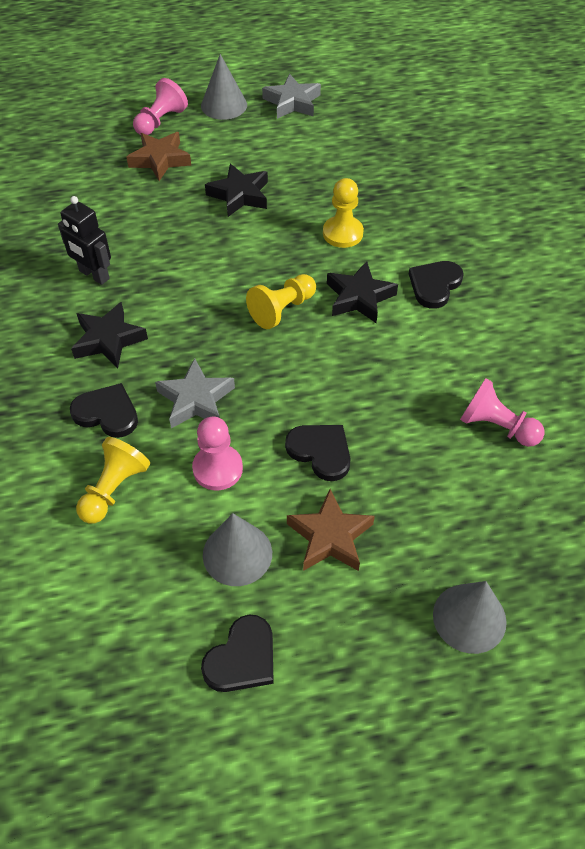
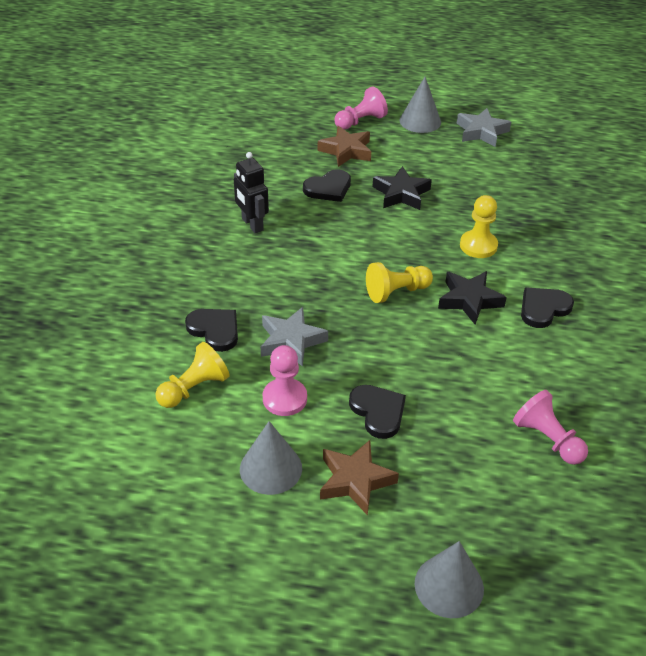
camera: 20 degrees right, 10 degrees down
(108, 340) = (241, 276): black star -> none
(242, 658) = (237, 549): black heart -> black heart (328, 188)

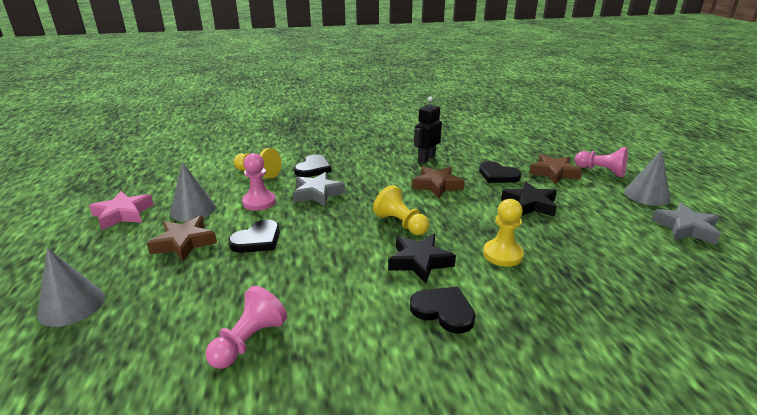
camera: 70 degrees right, 15 degrees down
(243, 549) = (123, 214): none -> pink star
(326, 239) = (437, 185): none -> brown star

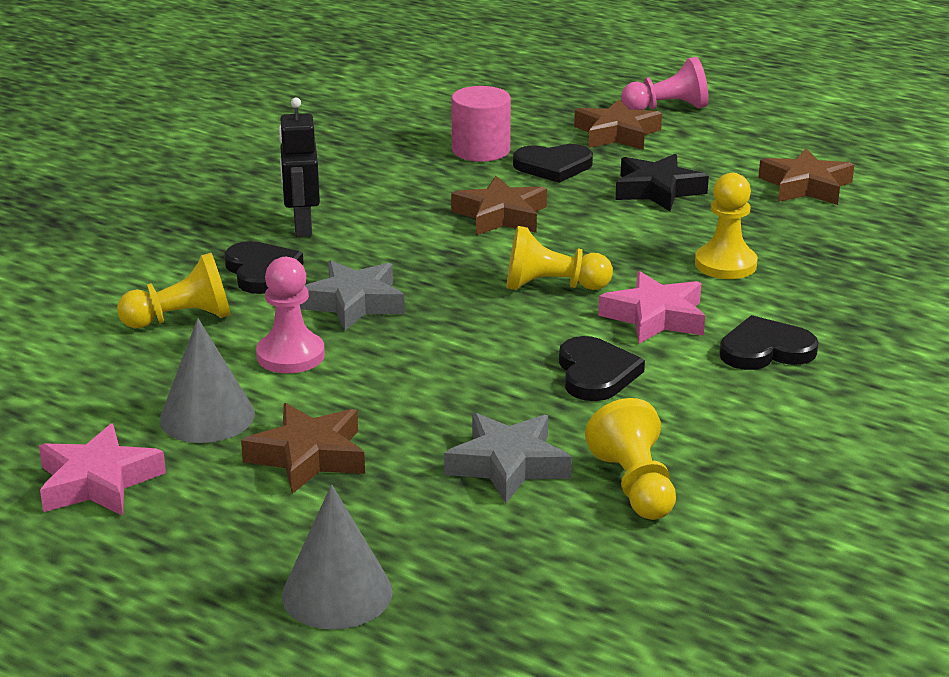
camera: 45 degrees left, 0 degrees up
(249, 341) = (634, 486): pink pawn -> yellow pawn
(257, 240) = (407, 398): black heart -> black heart (596, 373)
(419, 262) = (655, 317): black star -> pink star
(426, 159) = (410, 182): black robot -> black robot (302, 227)
(477, 158) = (481, 150): none -> pink cylinder
(621, 236) = (806, 186): none -> brown star
(647, 195) = (761, 122): grey cone -> none
(685, 228) = (849, 148): grey star -> grey star (508, 465)

